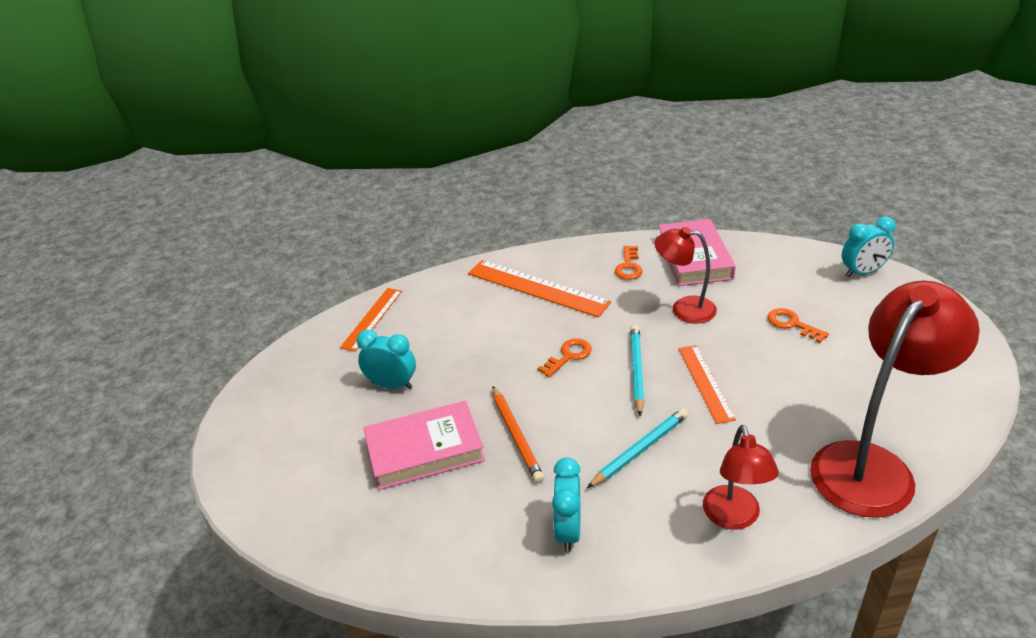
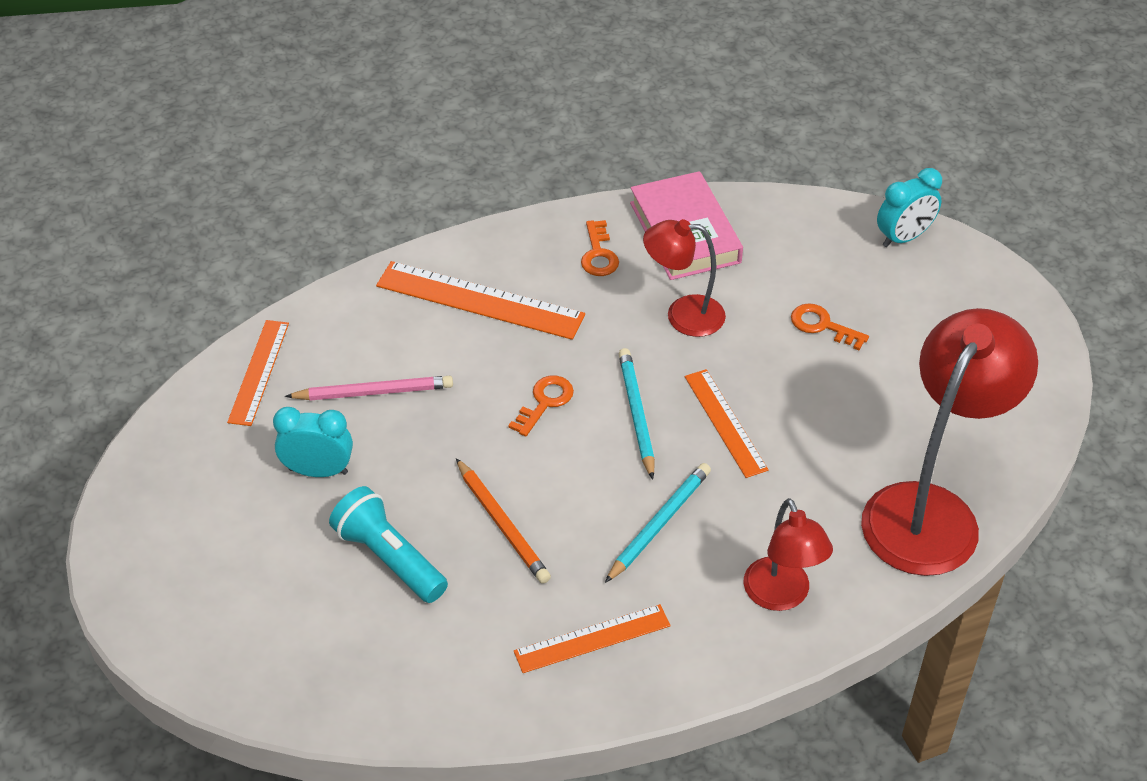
camera: 15 degrees left, 10 degrees up
(424, 450) = (389, 558): pink book -> turquoise flashlight
(447, 338) = (374, 392): none -> pink pencil
(568, 531) = (592, 638): turquoise clock -> orange ruler

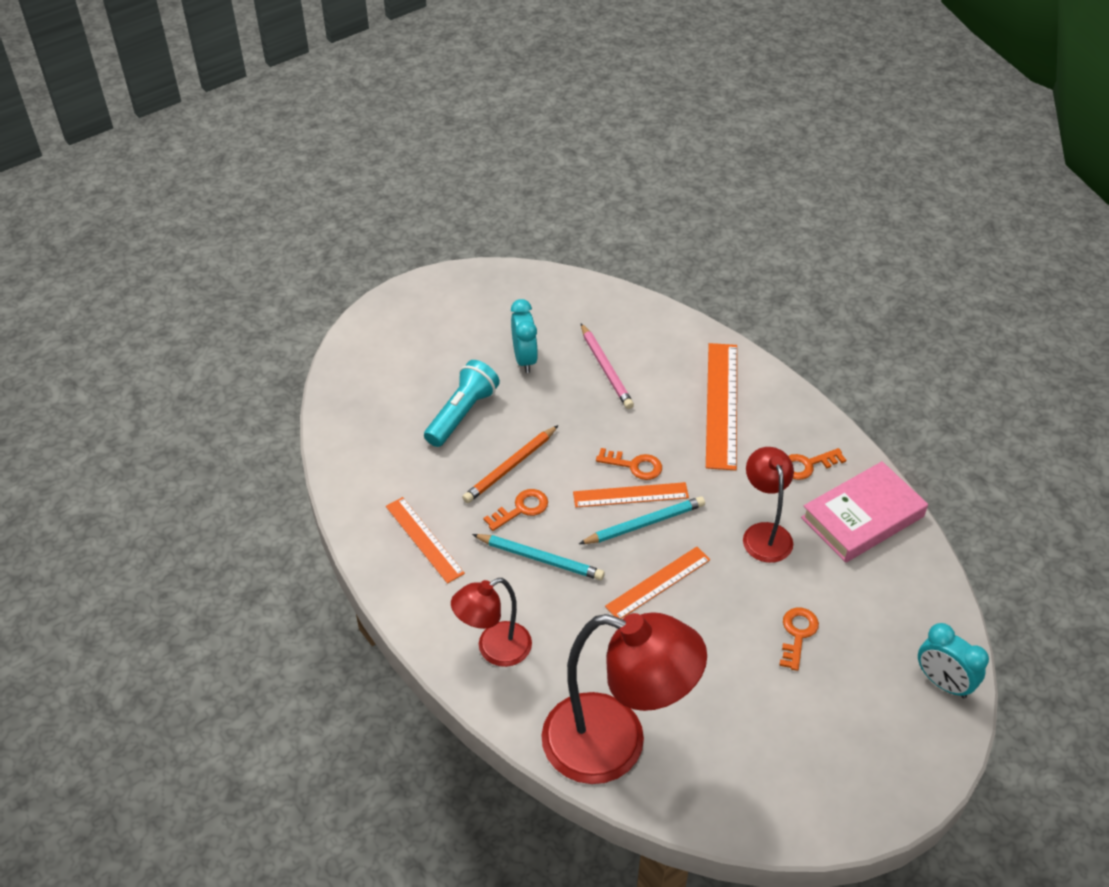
camera: 75 degrees right, 0 degrees up
(259, 372) = (600, 306): orange ruler -> orange ruler (630, 495)
(575, 527) = (521, 509): none -> orange key

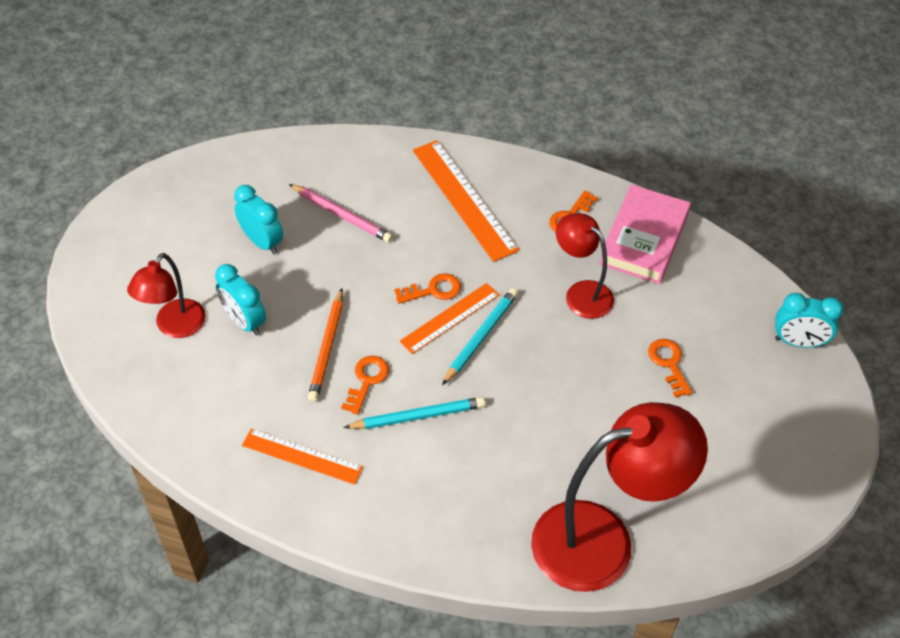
camera: 35 degrees left, 5 degrees up
(462, 414) = (244, 321): turquoise flashlight -> turquoise clock
(494, 649) = (442, 519): red lamp -> red lamp (175, 327)
(658, 583) = (531, 382): orange ruler -> none

